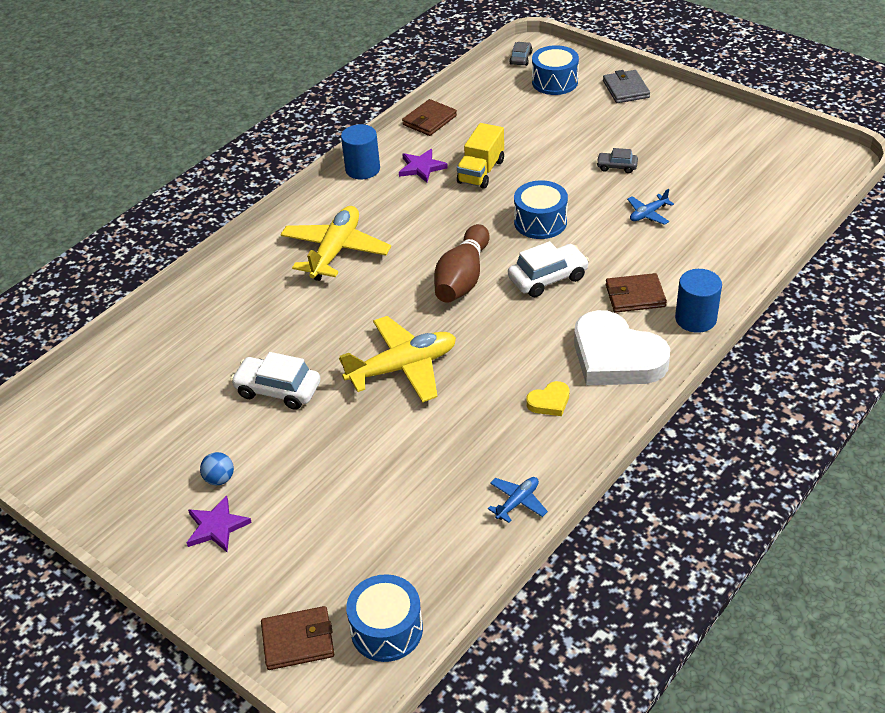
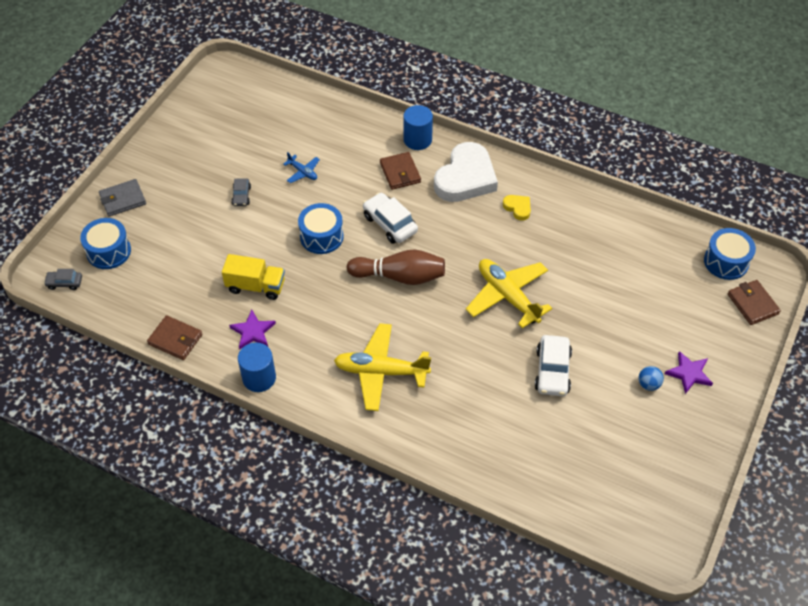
camera: 105 degrees left, 10 degrees up
(517, 502) = (608, 213): blue plane -> none

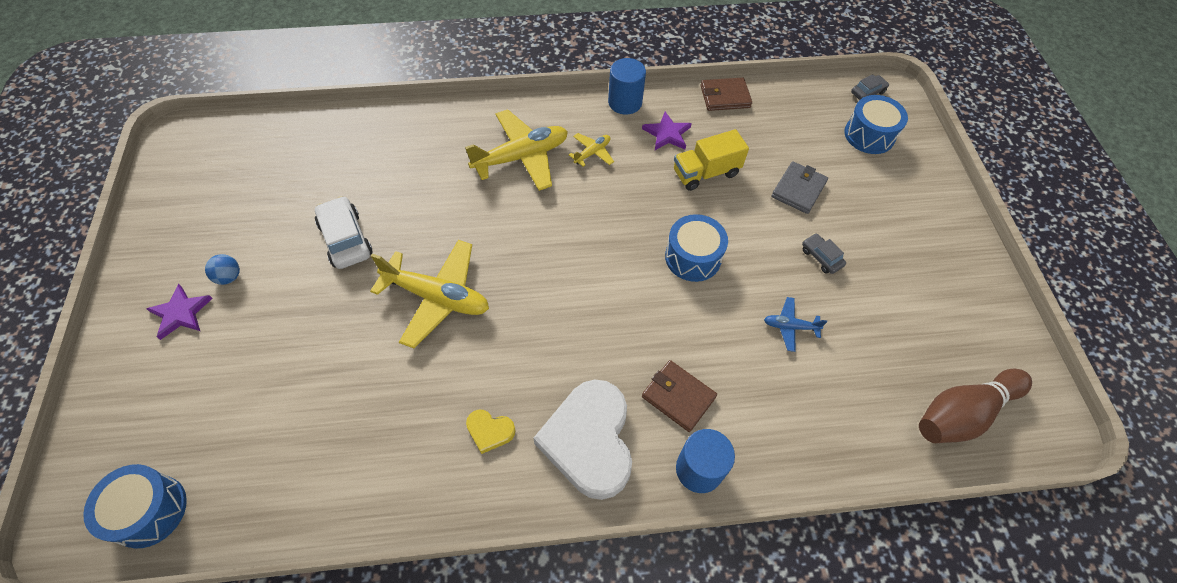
camera: 145 degrees right, 5 degrees up
(123, 199) = (924, 188): grey wallet -> grey wallet (798, 189)
(324, 346) = (592, 153): none -> yellow plane
(390, 224) = (633, 315): white car -> none
(400, 276) = (573, 257): brown bowling pin -> brown bowling pin (962, 413)
(752, 304) = (101, 456): brown wallet -> none

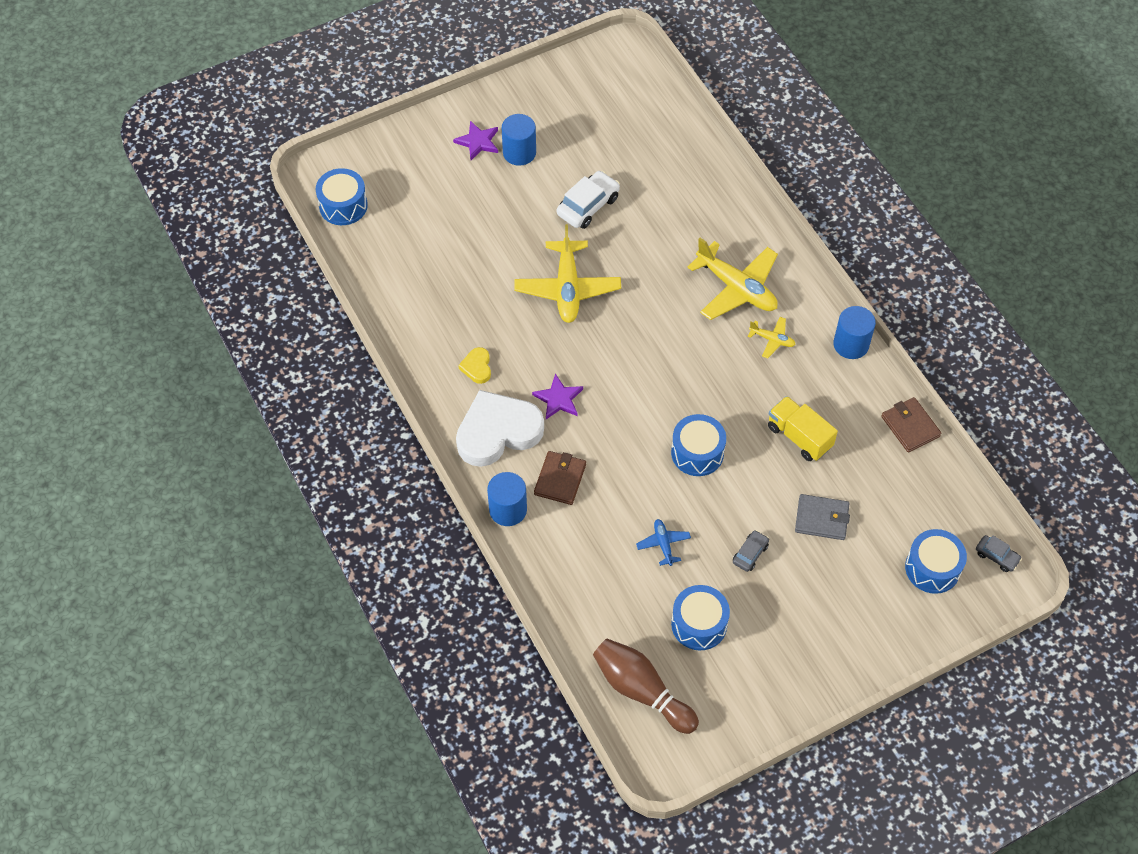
camera: 70 degrees right, 0 degrees up
(229, 277) = (519, 152): blue ball -> blue cylinder
(667, 134) = (830, 391): purple star -> purple star (558, 399)
(891, 330) = (699, 624): none -> blue drum

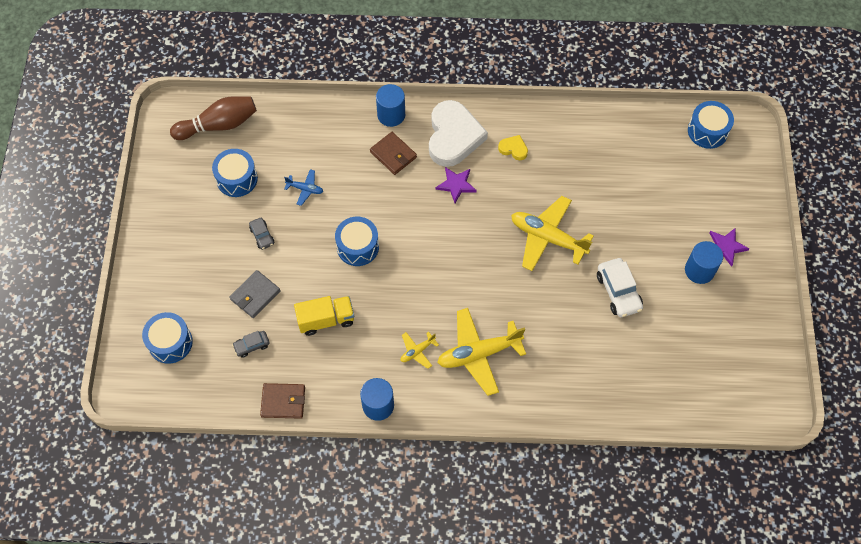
camera: 120 degrees right, 5 degrees up
(996, 556) = (147, 391): grey car -> grey car (252, 345)

